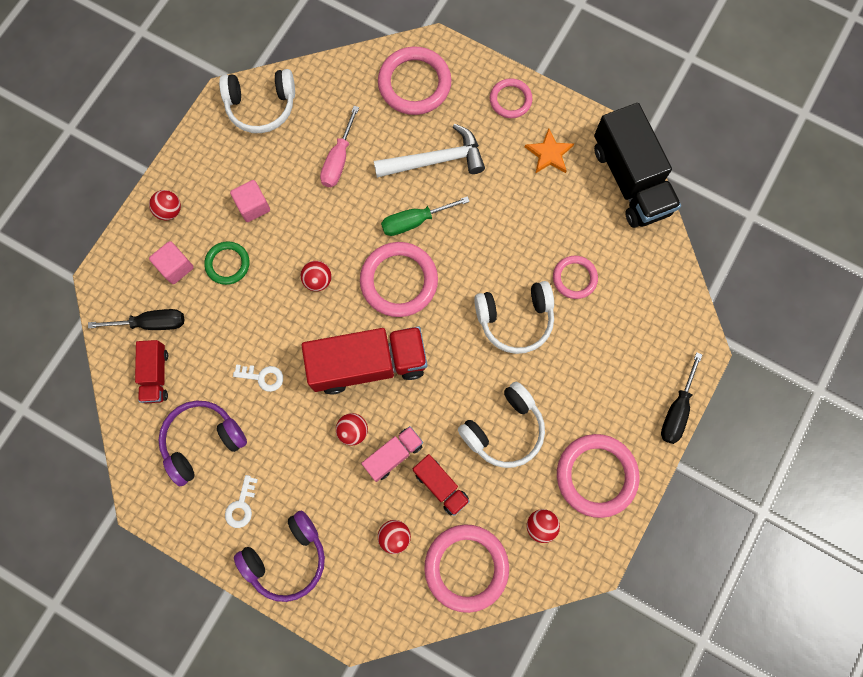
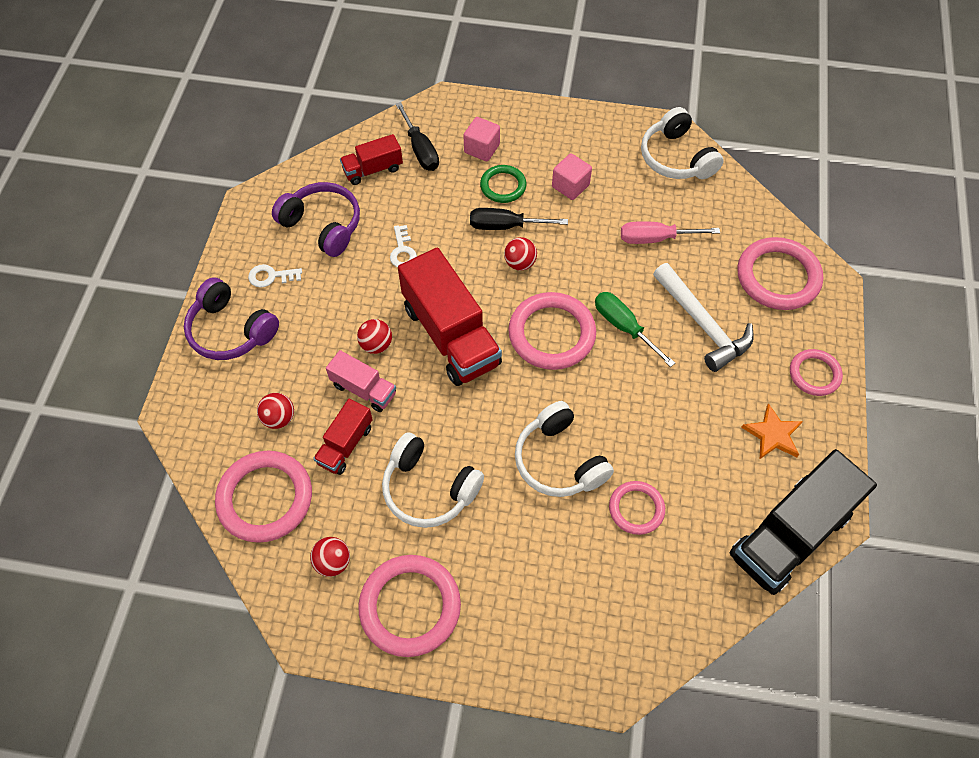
camera: 70 degrees right, 15 degrees down
(169, 211) = (534, 125): red ball -> none
(676, 410) = (524, 680): black screwdriver -> black screwdriver (505, 226)

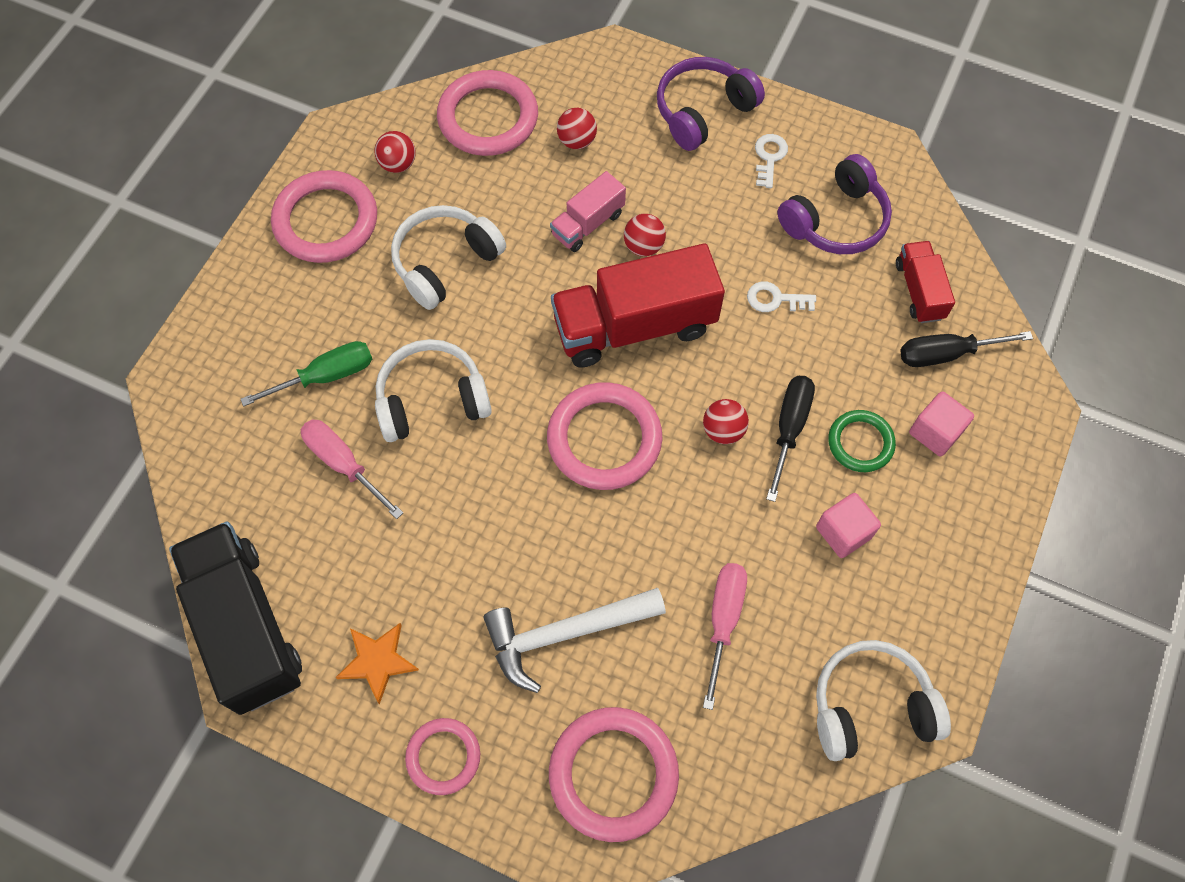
camera: 105 degrees right, 5 degrees up
(345, 445) = (524, 195): red truck -> none
(624, 327) = (589, 530): green screwdriver -> green screwdriver (326, 376)
(636, 509) = (344, 464): pink ring -> pink screwdriver

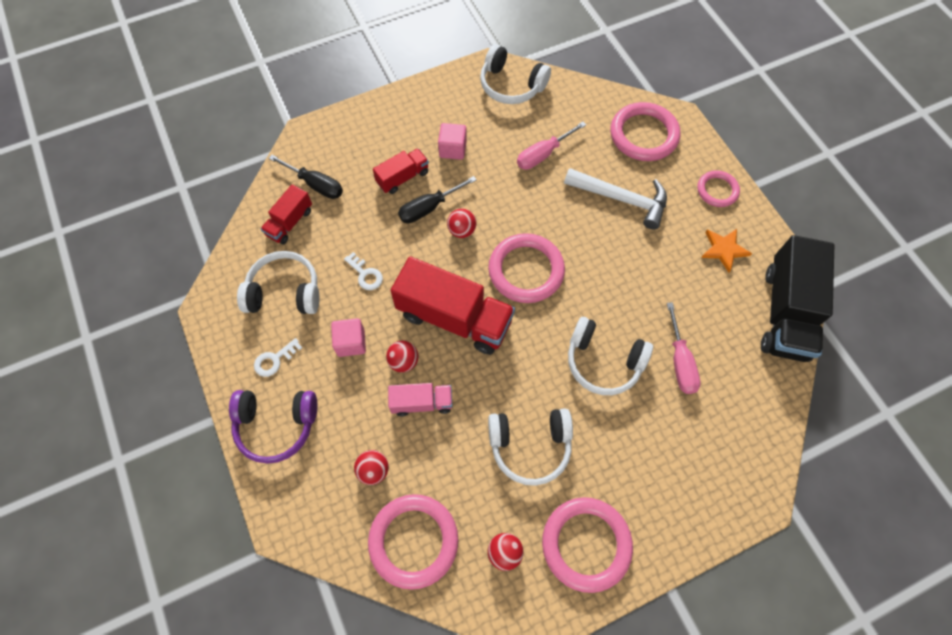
camera: 140 degrees left, 0 degrees up
(326, 376) = (657, 424): green screwdriver -> none
(835, 220) = (284, 292): purple headphones -> white headphones
(860, 443) = (403, 177): green ring -> red truck
(935, 432) = (363, 157): pink cube -> pink cube (351, 343)

